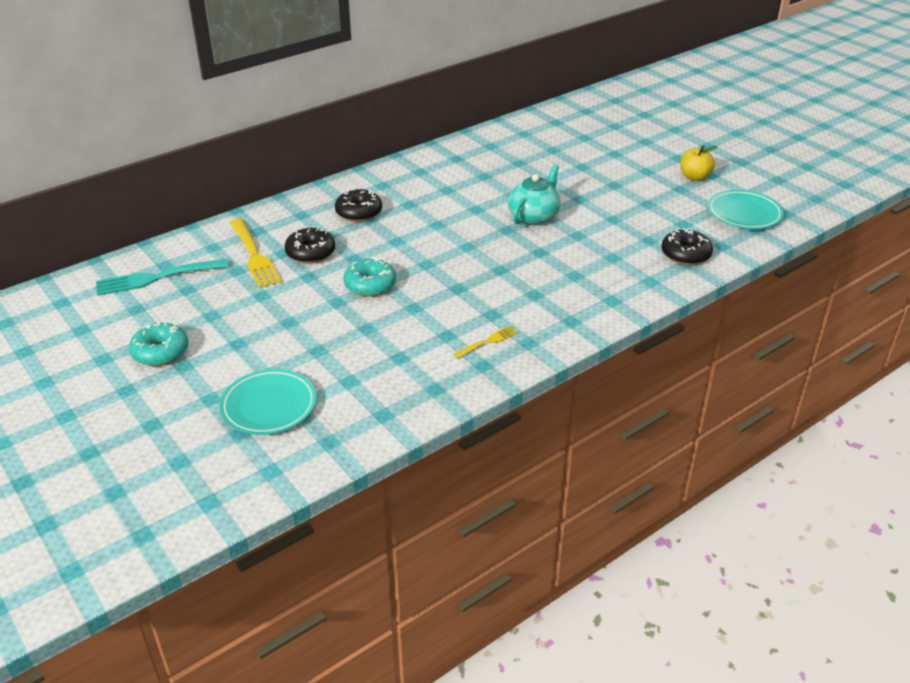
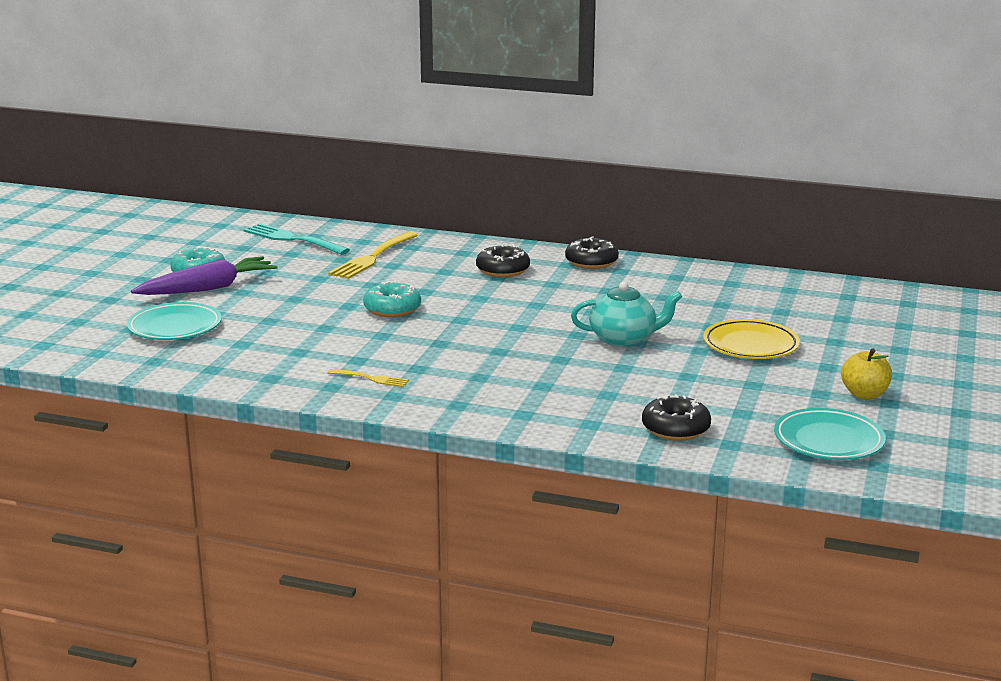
camera: 55 degrees right, 15 degrees down
(204, 359) = (208, 288): none -> purple carrot
(310, 253) = (408, 274): black donut -> black donut (591, 262)
(591, 180) = (750, 345): none -> yellow plate

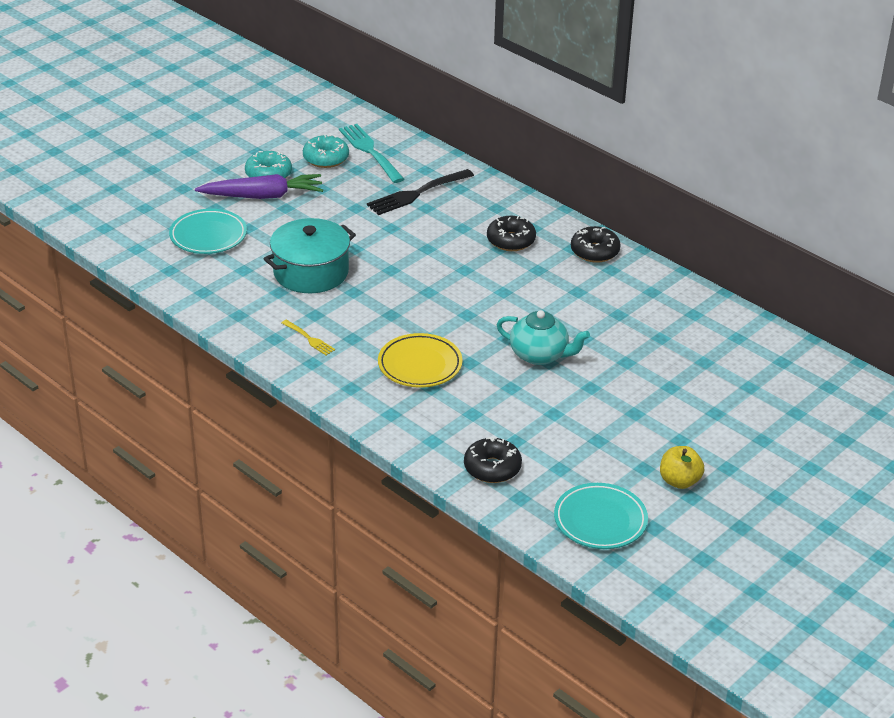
camera: 25 degrees right, 15 degrees up
(319, 331) = (311, 272): none -> turquoise pot
(372, 257) = (417, 193): yellow fork -> black fork
(392, 309) = (384, 263): turquoise donut -> turquoise donut (326, 158)
(750, 345) = (638, 395): yellow plate -> yellow plate (420, 365)

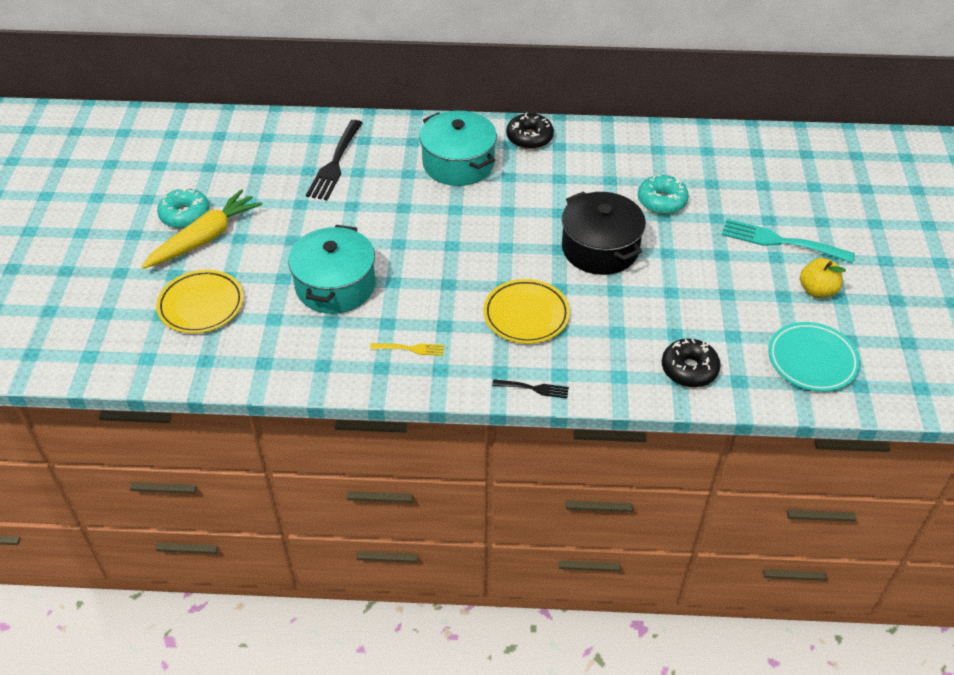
camera: 40 degrees left, 10 degrees up
(208, 236) = (201, 305): turquoise plate -> yellow plate
(262, 196) = (205, 238): purple carrot -> yellow carrot
(326, 158) = (218, 173): turquoise donut -> turquoise donut (661, 201)
(360, 411) = (533, 388): none -> black fork
(370, 151) = (249, 146): turquoise fork -> turquoise fork (781, 241)
(511, 240) = (458, 163): black donut -> turquoise pot
(540, 355) = (600, 248): turquoise teapot -> black pot

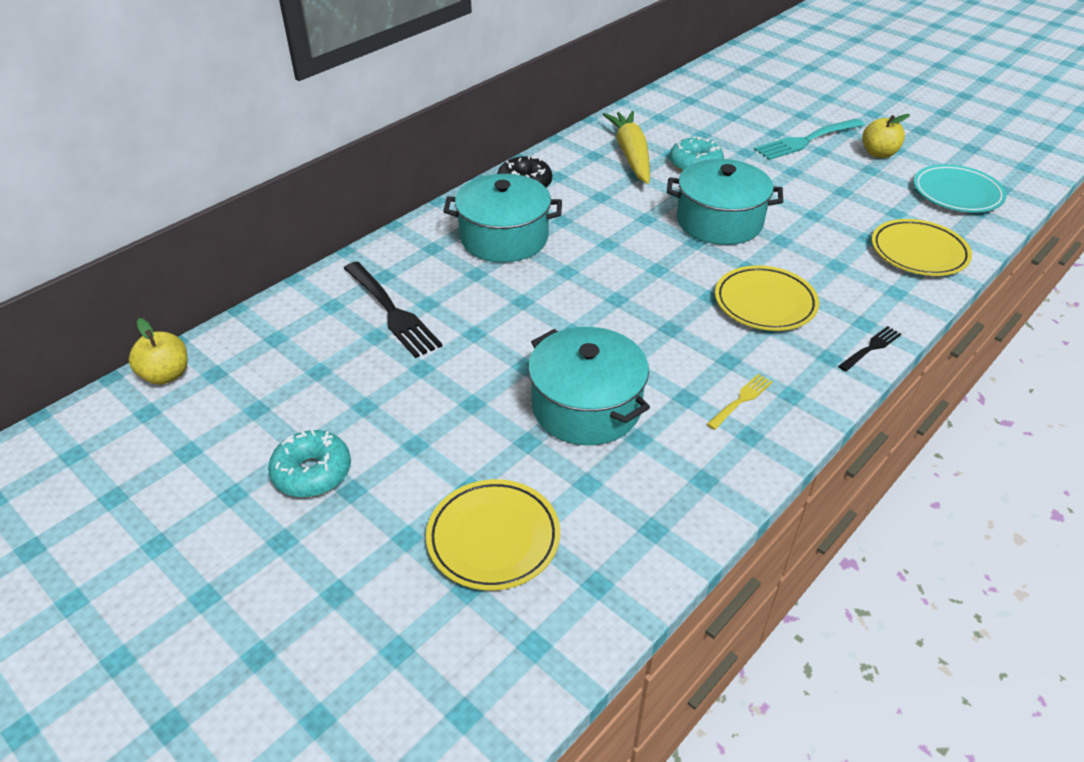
camera: 50 degrees left, 5 degrees down
(201, 121) = (166, 375): none -> yellow apple
(205, 238) = (378, 475): yellow carrot -> yellow carrot (631, 155)
(600, 248) = (719, 221): black pot -> turquoise pot
(689, 369) = (918, 252): black donut -> yellow plate

